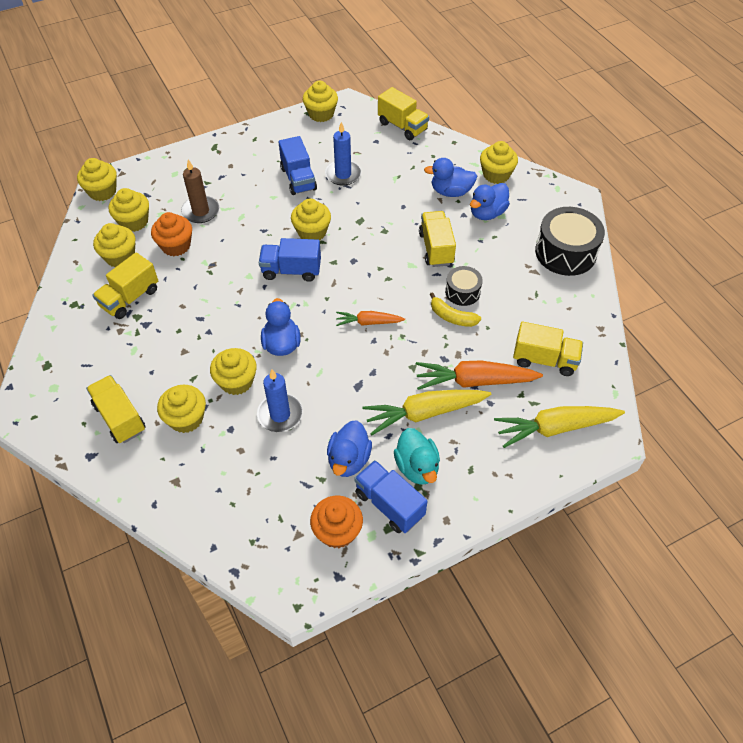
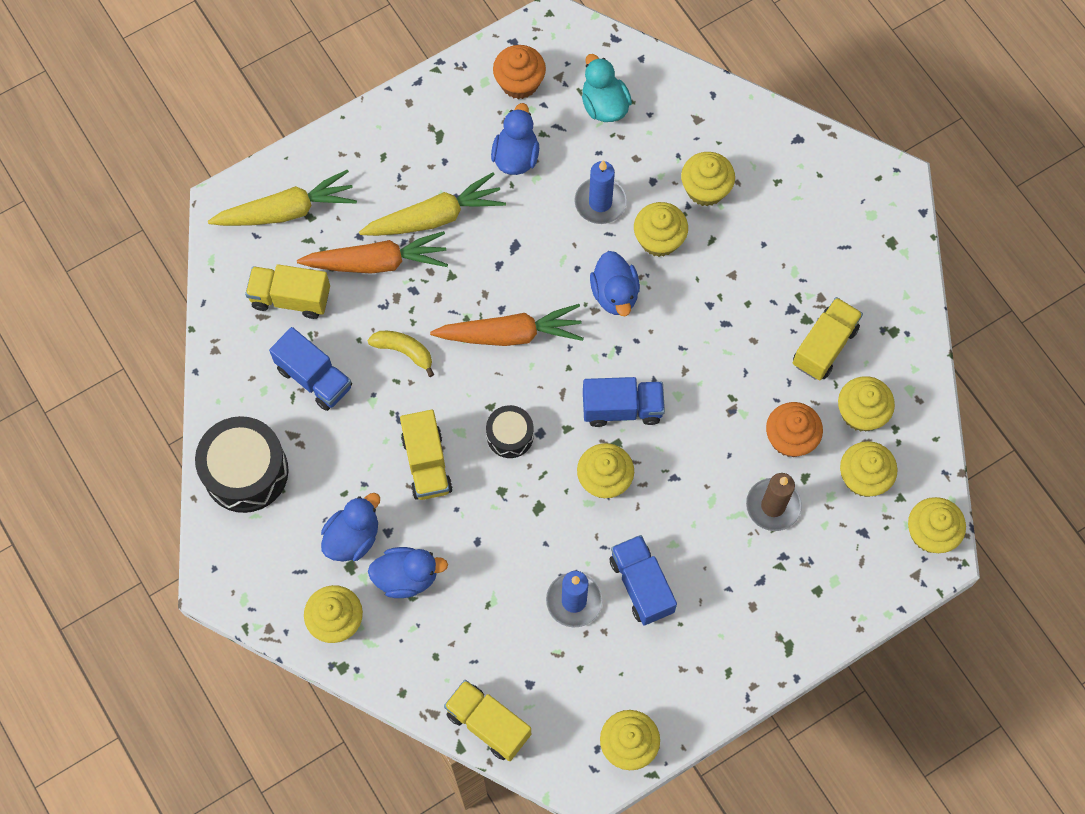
camera: 175 degrees right, 15 degrees up
(120, 418) = (780, 184): yellow truck -> none
(368, 322) = (510, 334): orange carrot -> orange carrot, size x1.73
(389, 504) = (468, 113): blue truck -> blue truck (314, 378)
(417, 467) = (441, 154): turquoise duck -> turquoise duck (604, 105)
(462, 292) = (390, 392): black drum -> black drum (510, 436)

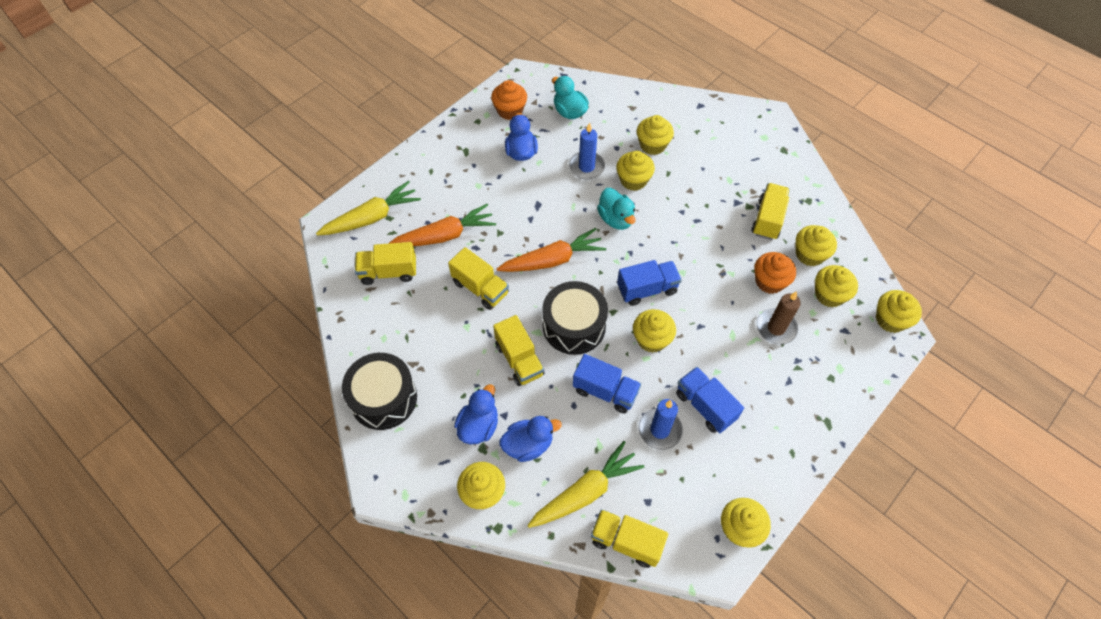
camera: 15 degrees left, 10 degrees down
(314, 378) = (419, 320): blue truck -> blue truck (605, 391)
(404, 351) = (480, 288): yellow banana -> yellow truck
(434, 217) = (477, 199): yellow carrot -> yellow carrot (585, 492)
(510, 436) = (574, 326): black drum -> black drum, size x1.80
(615, 294) = (616, 219): blue duck -> turquoise duck

